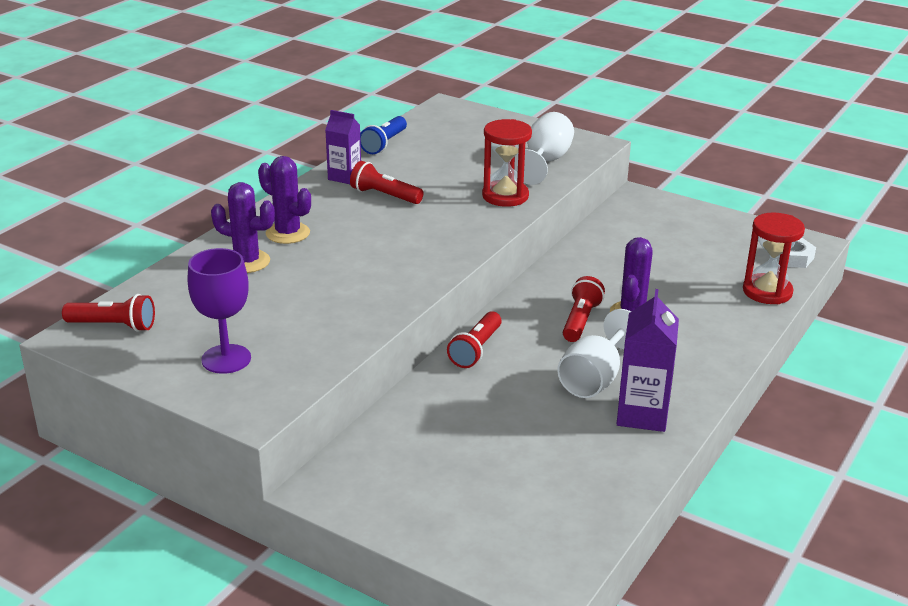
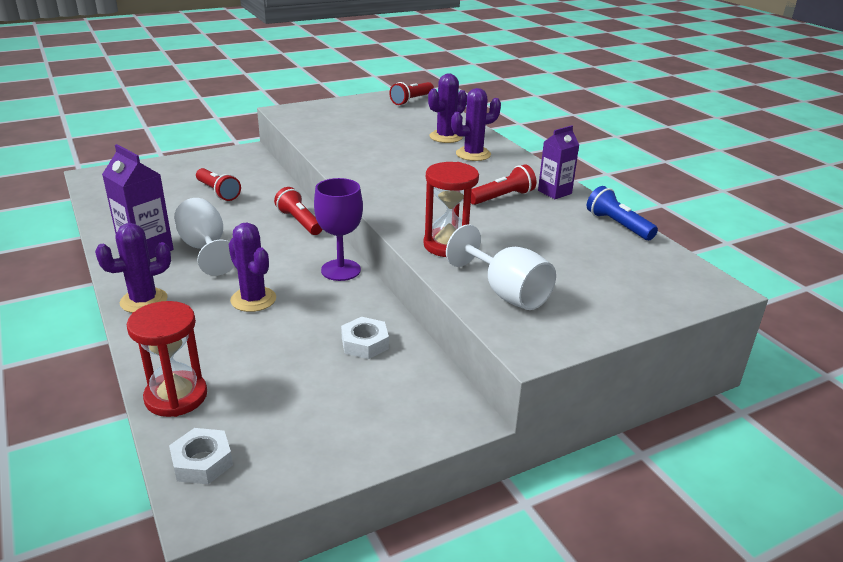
camera: 120 degrees right, 0 degrees up
(226, 359) = (342, 114): purple goblet -> purple goblet (340, 270)
(580, 320) = (277, 272): red flashlight -> red flashlight (218, 192)
(617, 247) = (365, 343): none -> white nut
(708, 365) = (144, 301): none -> purple cactus

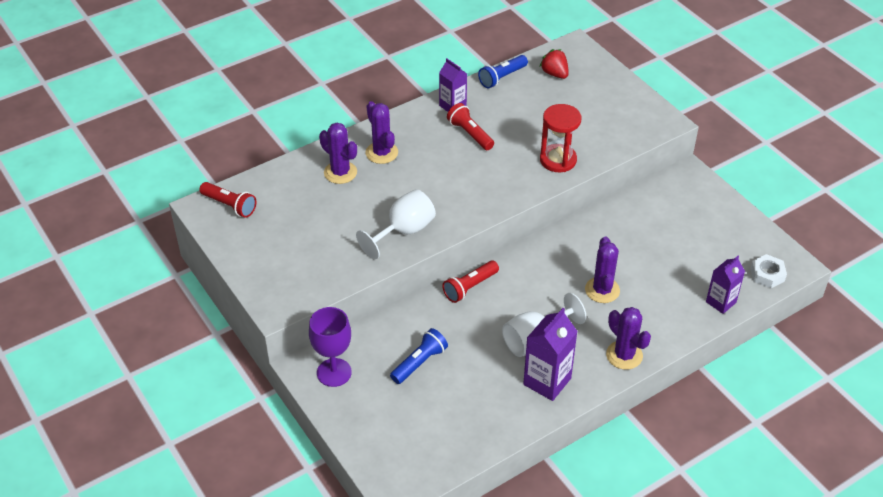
camera: 95 degrees left, 15 degrees up
(176, 396) = (721, 302): red hourglass -> purple carton
(218, 192) = (419, 362): red flashlight -> blue flashlight
(253, 299) = (602, 290): purple cactus -> purple cactus turned 45 degrees counterclockwise
(340, 270) = (546, 247): purple goblet -> purple goblet (334, 372)
(365, 343) = (635, 222): white nut -> none
(506, 293) = (612, 131): white goblet -> white goblet (404, 231)
(637, 263) = (554, 74): none -> red strawberry

